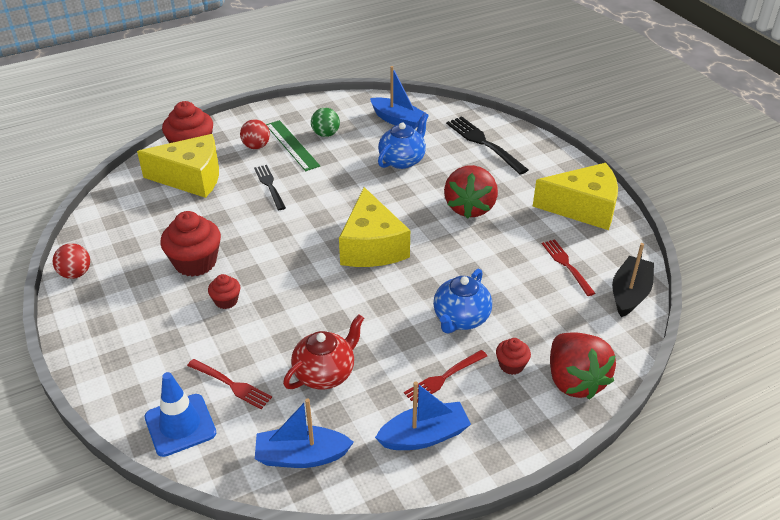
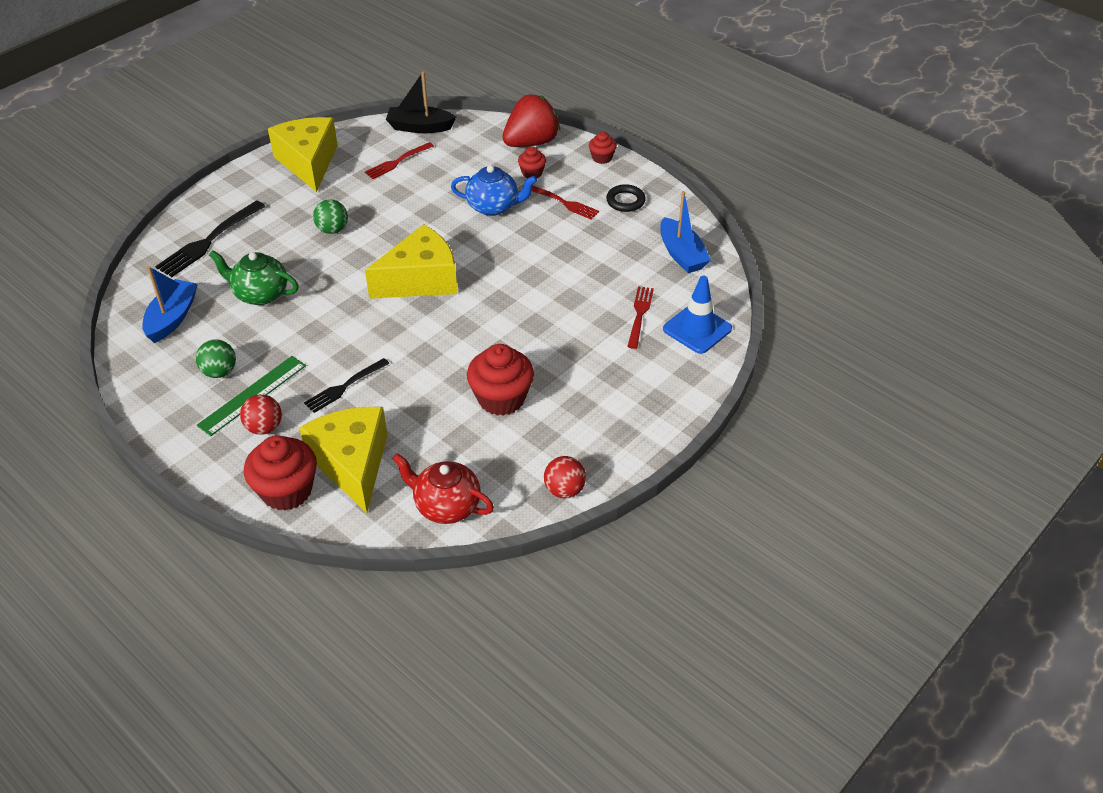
camera: 110 degrees left, 5 degrees up
(226, 301) = (544, 354): red cupcake -> red cupcake (602, 158)
(325, 373) = (596, 265): red teapot -> red teapot (446, 506)
(402, 160) = (260, 294): blue teapot -> green teapot
(424, 436) = (625, 201): blue boat -> black ring
(470, 207) = (332, 230): red strawberry -> green ball

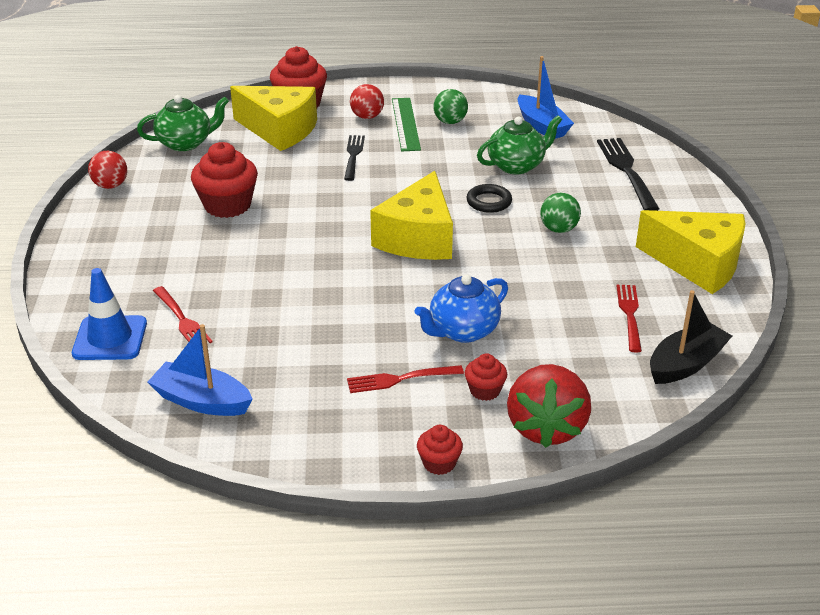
camera: 135 degrees right, 10 degrees down
(446, 506) = (186, 143): red teapot -> green teapot
(625, 201) = (337, 424): black ring -> black ring (489, 202)

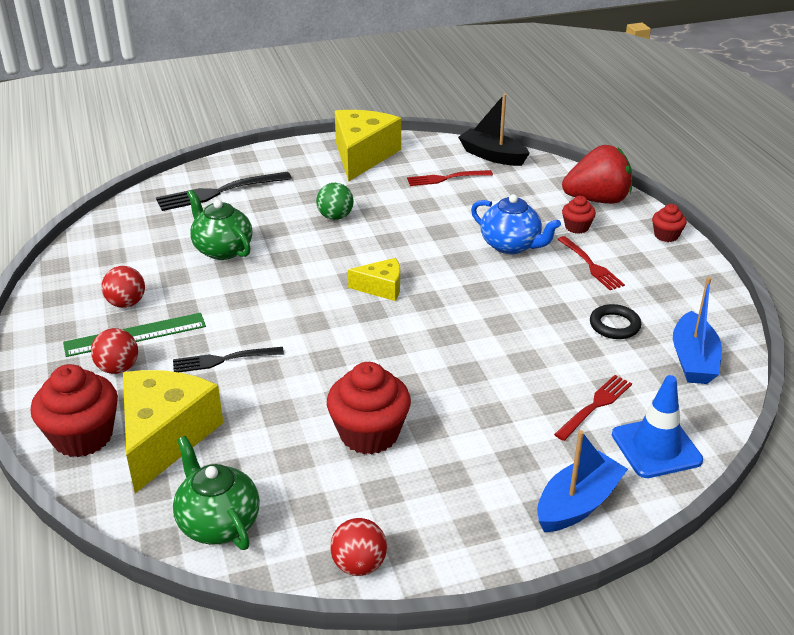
camera: 105 degrees left, 0 degrees up
(418, 238) = (381, 288): yellow cheese -> yellow cheese, size x0.52
(450, 122) = (126, 303): green ball -> red ball
(489, 202) = (299, 257): black ring -> black ring (614, 325)
(541, 126) = (131, 244): blue boat -> blue boat (577, 504)

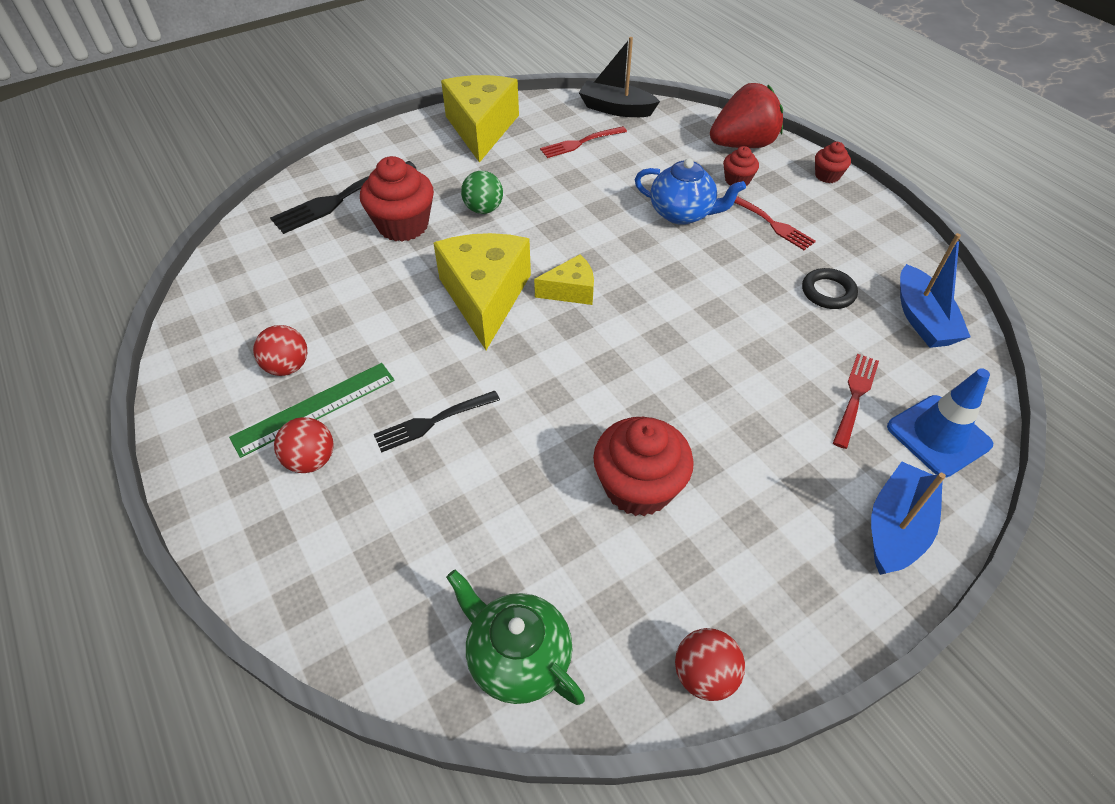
camera: 15 degrees left, 15 degrees up
(82, 436) = (303, 570): red cupcake -> red cupcake (403, 225)
(165, 437) = (405, 547): yellow cheese -> yellow cheese (485, 297)
(222, 249) = (374, 273): green teapot -> none

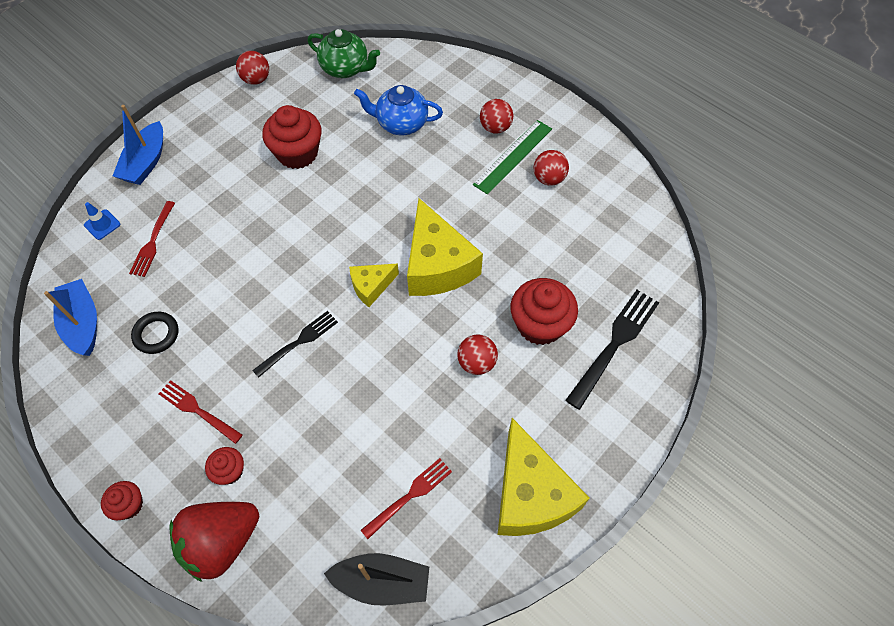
camera: 165 degrees right, 10 degrees up
(433, 422) = (434, 164): black fork -> black fork (298, 342)
(483, 209) = (476, 362): green ball -> red ball
(682, 213) = (285, 403): blue teapot -> blue teapot (401, 123)
(938, 436) = (102, 224): blue traffic cone -> blue traffic cone, size x0.54

